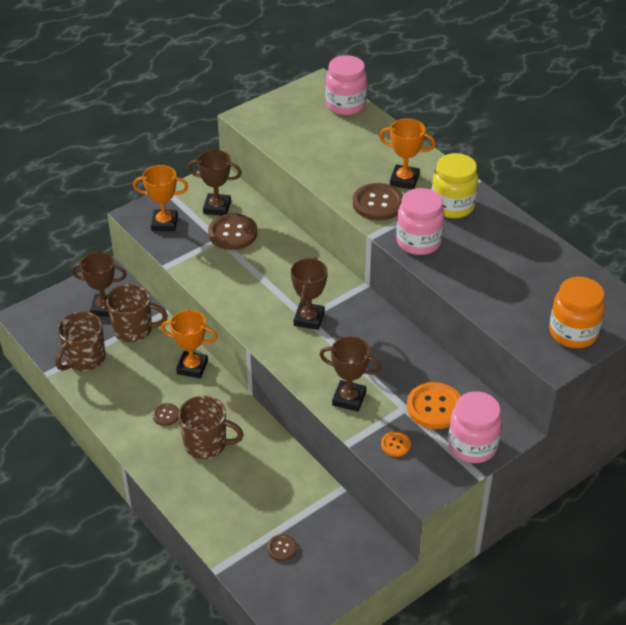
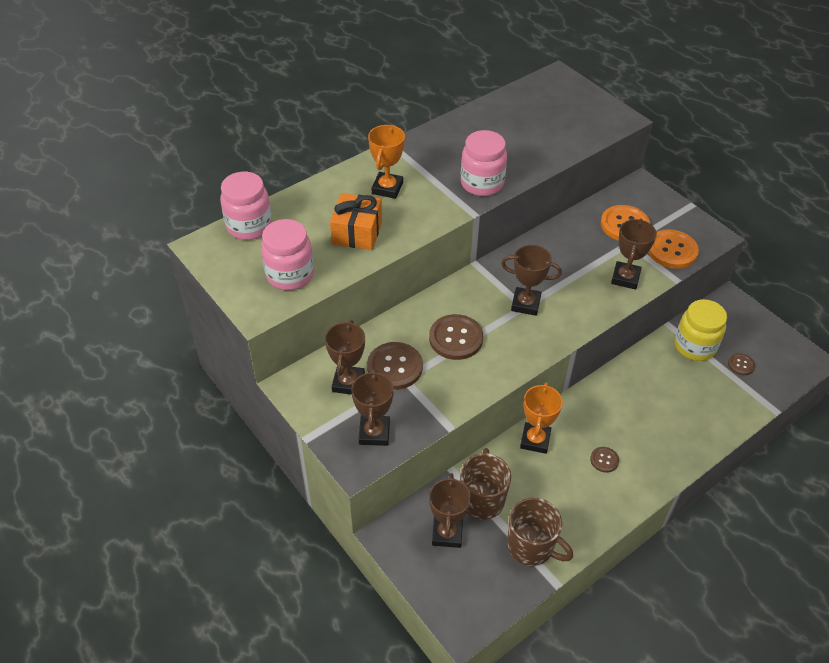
camera: 90 degrees left, 5 degrees up
(164, 223) = (374, 433): orange trophy -> brown trophy
(207, 444) = (636, 423): brown mug -> none
(341, 164) = (357, 232): none -> orange gift
(378, 203) = (424, 208): brown button -> brown button (456, 338)
(395, 444) = (672, 250): orange button -> orange button, size x1.95
(452, 206) = (428, 159): yellow jar -> yellow jar (694, 346)
(472, 446) = (662, 206): pink jar -> pink jar (290, 275)
(573, 333) = (588, 106): orange jar -> none

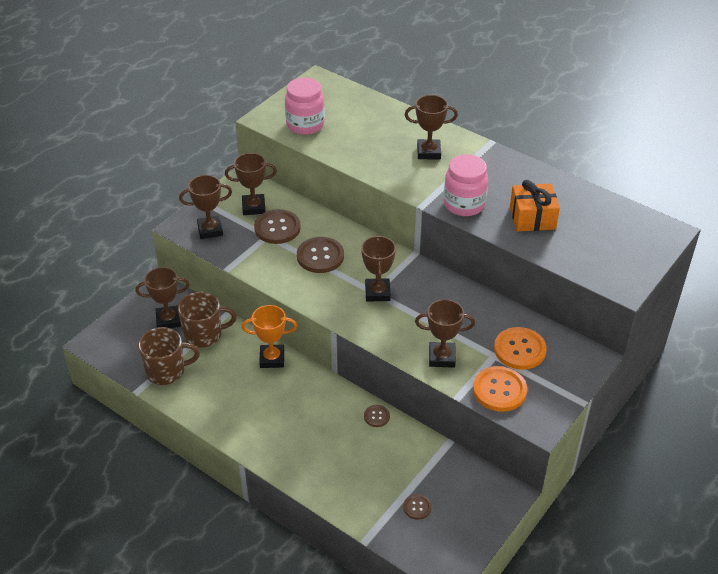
camera: 75 degrees right, 5 degrees down
(249, 226) = (349, 94): pink jar -> none
(357, 232) = (367, 147): orange gift -> orange gift (532, 218)
(387, 188) = (428, 152): orange trophy -> brown trophy
(531, 546) = (167, 371): brown mug -> brown mug turned 120 degrees counterclockwise
(604, 460) = (264, 408): brown button -> brown button (376, 416)
(694, 346) = (427, 465): yellow jar -> none

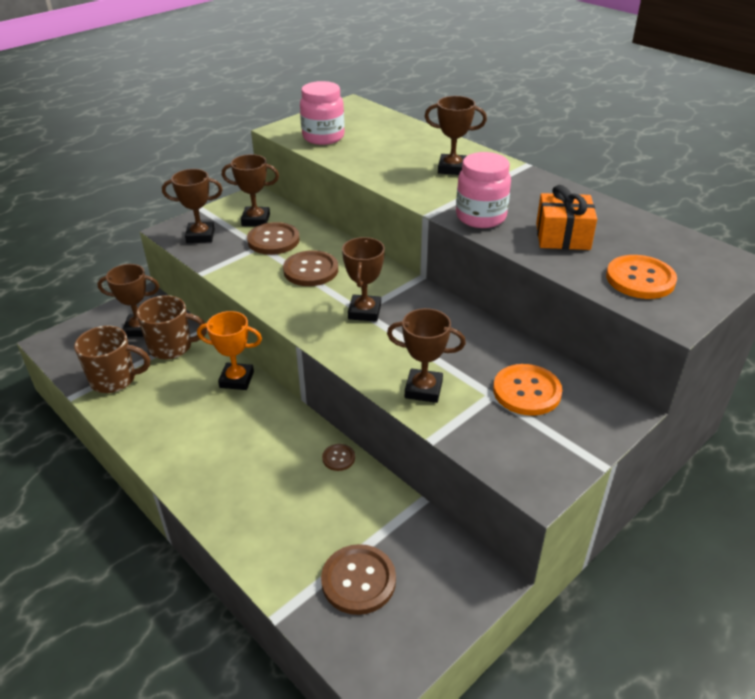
camera: 10 degrees right, 5 degrees down
(417, 507) = (358, 580): brown button -> brown button, size x1.95
(499, 390) = (490, 437): orange button -> orange button (640, 279)

